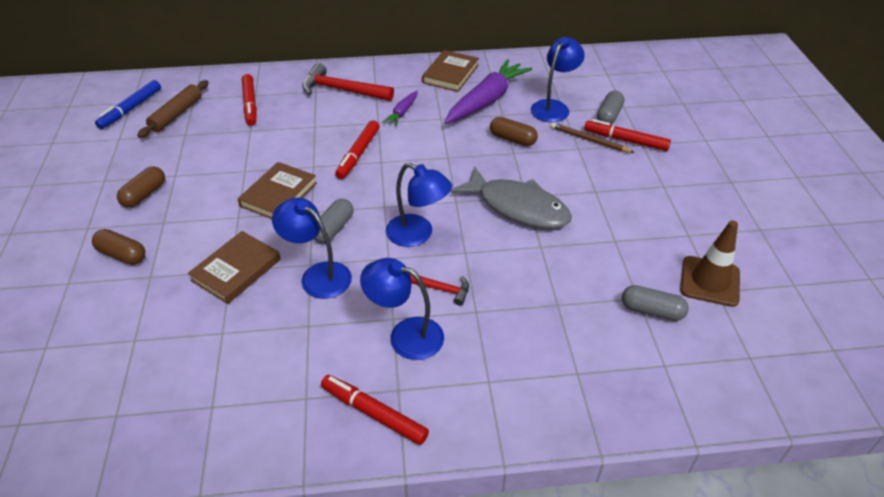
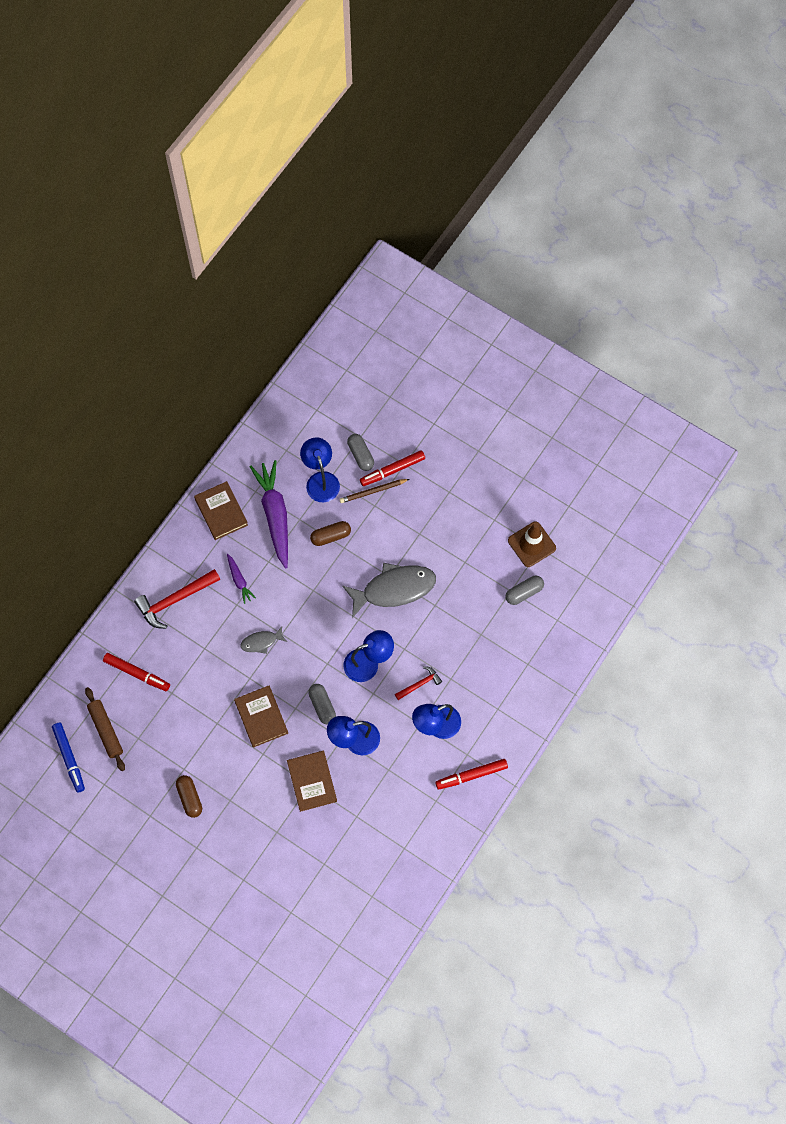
camera: 50 degrees left, 25 degrees up
(122, 255) = (242, 838): brown capsule -> none
(358, 154) = (261, 642): red marker -> grey fish

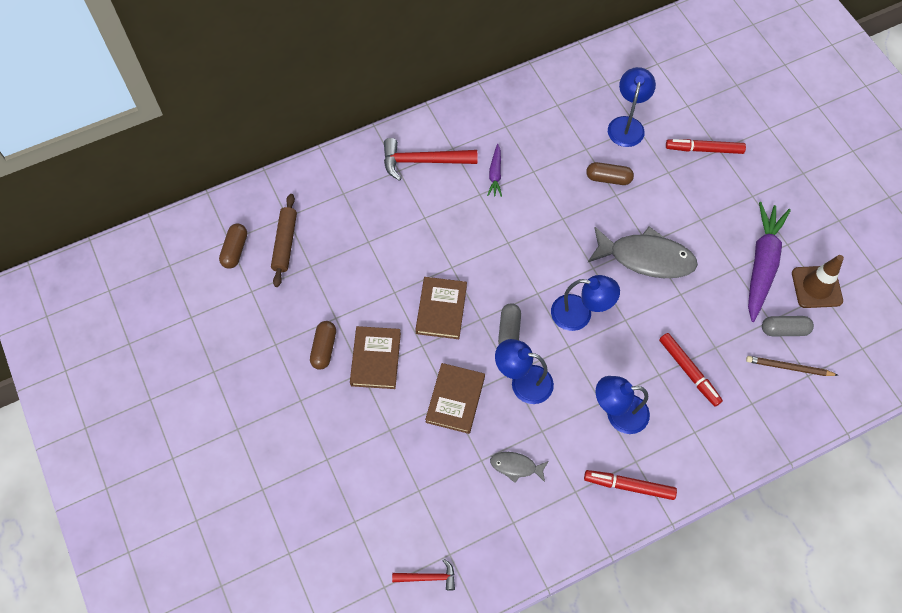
camera: 30 degrees right, 5 degrees down
(69, 758) = (235, 250): blue marker -> brown capsule
(137, 673) = (347, 207): red marker -> red marker (689, 371)
(221, 512) = (514, 107): brown book -> brown book (376, 359)
(261, 642) = (483, 240): grey fish -> grey fish (516, 466)
(275, 515) = (564, 134): purple carrot -> purple carrot (762, 264)
(360, 455) = (679, 121): grey capsule -> none
(373, 491) = (674, 159): brown pencil -> brown pencil (789, 367)
(419, 684) = (622, 362): red hammer -> red hammer (428, 577)

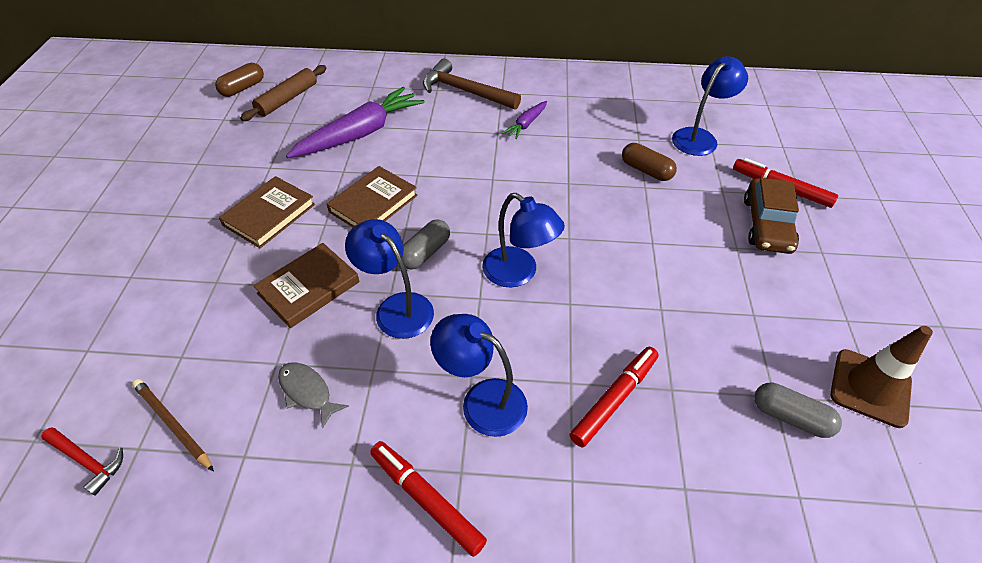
camera: 30 degrees right, 15 degrees down
(324, 348) = (233, 185): brown capsule -> none
(423, 161) = (465, 91): red hammer -> brown hammer
(646, 258) = (640, 255): grey fish -> none
(689, 371) = (614, 399): red marker -> red marker turned 135 degrees counterclockwise
(710, 189) = (767, 224): none -> brown car
(762, 264) = (796, 326): purple carrot -> purple carrot (360, 134)
(789, 367) = (772, 470): brown pencil -> brown pencil (173, 424)

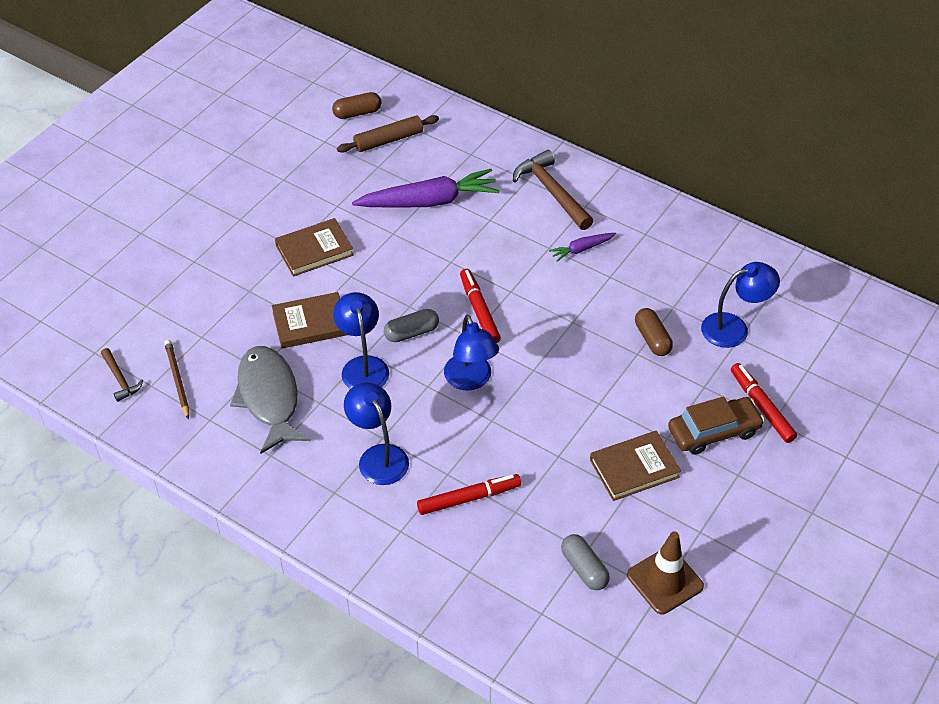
camera: 30 degrees right, 0 degrees up
(87, 461) = (120, 379): red hammer -> brown hammer
(307, 392) = (269, 397): grey fish -> grey fish, size x2.03
(373, 203) = (399, 273): brown book -> brown book (634, 468)
(426, 499) = (303, 497): red marker -> red marker (479, 310)
(767, 224) = (713, 431): brown car -> brown car turned 150 degrees counterclockwise

